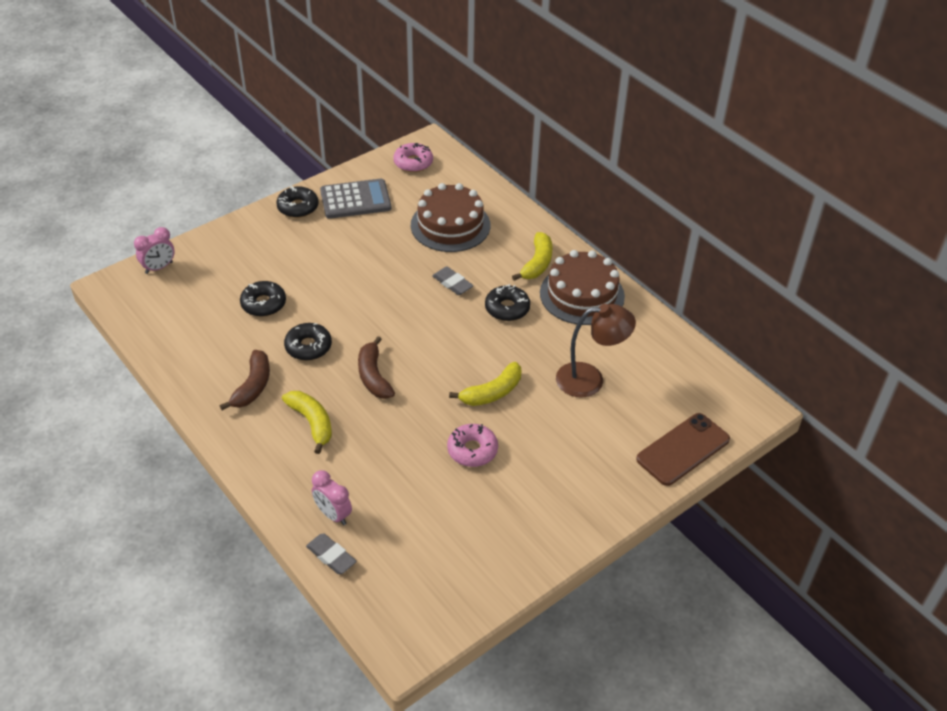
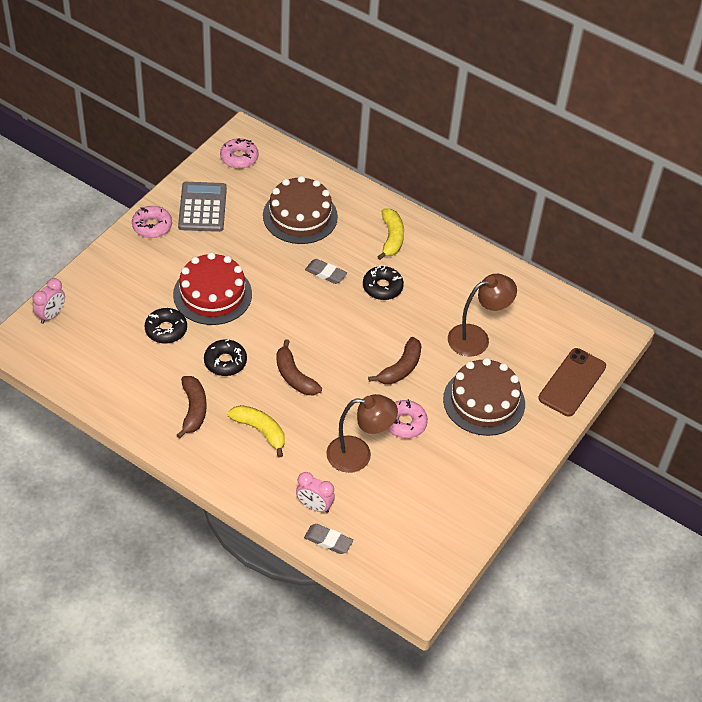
camera: 20 degrees left, 5 degrees up
(298, 207) = (152, 226): black donut -> pink donut
(326, 280) = (212, 294): none -> red cake
(355, 200) = (202, 207): grey calculator -> grey calculator turned 60 degrees counterclockwise
(406, 472) = (358, 455): none -> brown lamp
(492, 392) = (401, 368): yellow banana -> brown banana
(582, 294) = (441, 260): brown cake -> brown cake (484, 401)

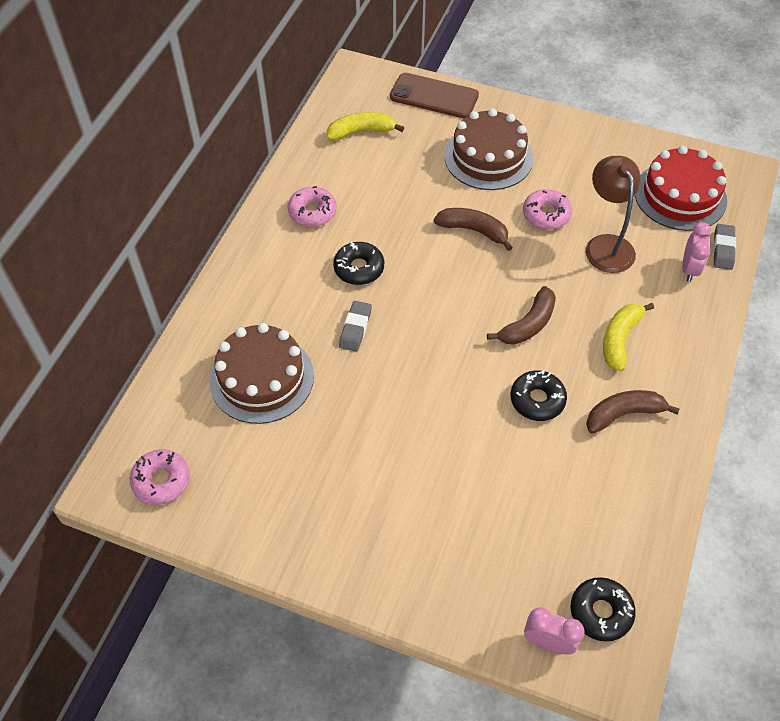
camera: 100 degrees left, 5 degrees up
(152, 226) = (331, 558): pink donut -> pink donut (312, 212)
(166, 330) = (514, 481): black donut -> black donut (601, 612)
(202, 207) = (276, 501): grey calculator -> none
(212, 294) = (433, 444): red cake -> red cake (680, 196)
(391, 238) = (274, 274): yellow banana -> yellow banana (361, 132)
(476, 338) = (404, 174): brown lamp -> none

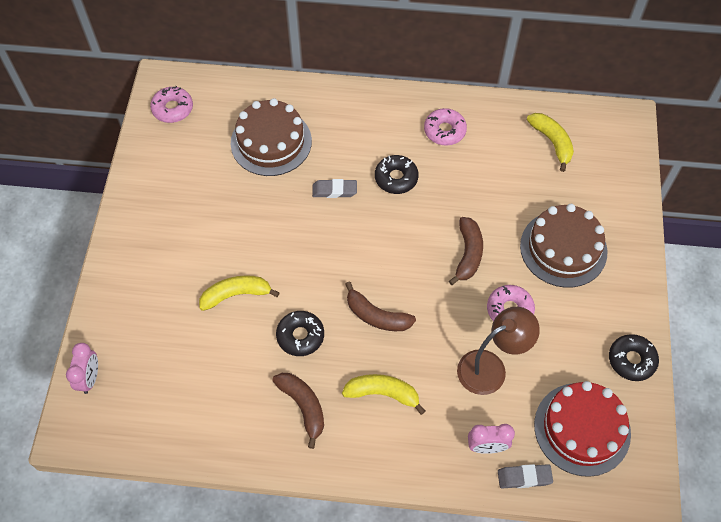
camera: 75 degrees right, 5 degrees up
(434, 96) = (624, 188): brown phone -> none
(468, 455) = (236, 294): none -> yellow banana
(601, 612) = (119, 412): black donut -> black donut (631, 360)

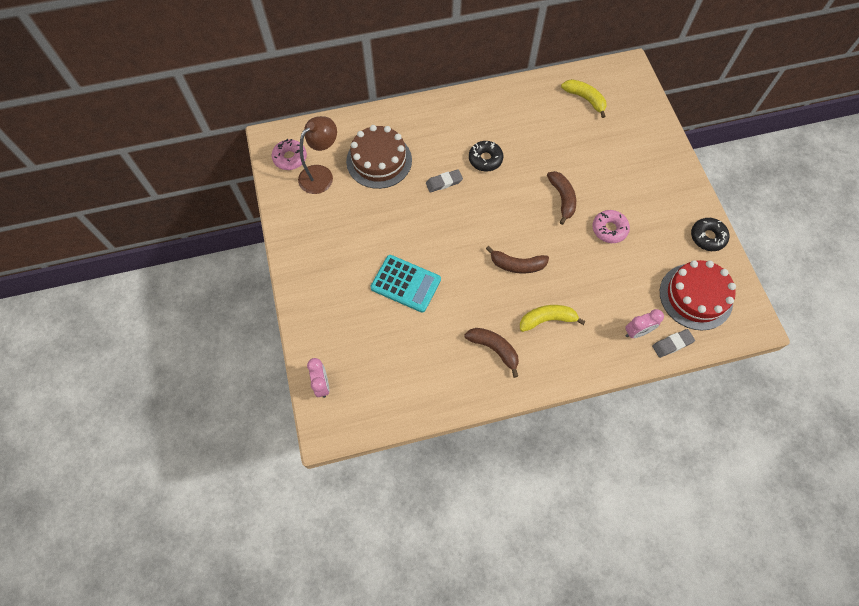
camera: 20 degrees left, 5 degrees up
(236, 294) = (406, 284): yellow banana -> turquoise calculator
(300, 336) = (468, 298): black donut -> none
(444, 131) = (505, 113): pink donut -> none
(490, 367) = (614, 275): brown lamp -> brown lamp (321, 174)
(563, 248) = (627, 173): brown cake -> none

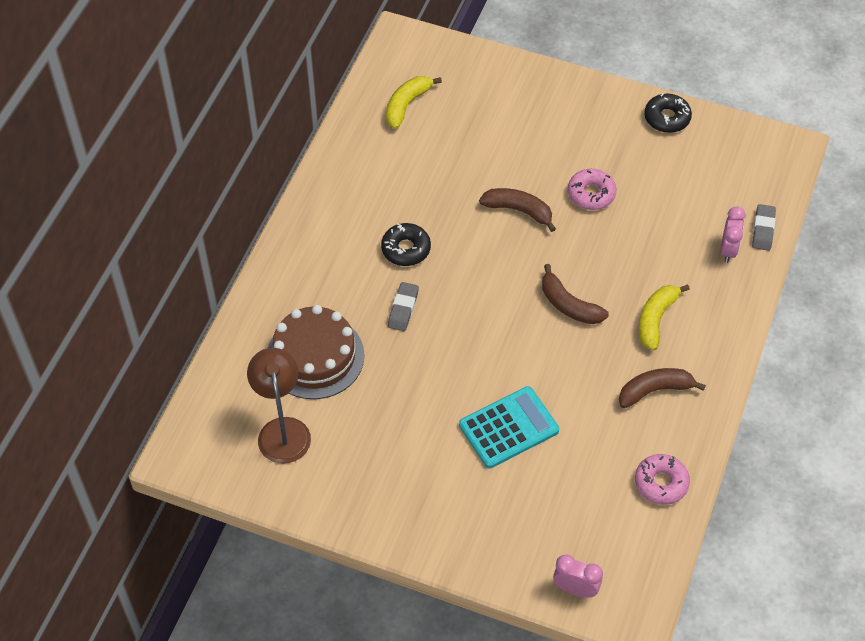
camera: 55 degrees left, 10 degrees down
(290, 158) = (227, 451): pink donut -> pink donut (661, 483)
(517, 265) = (569, 305): brown banana -> brown banana turned 90 degrees clockwise
(585, 99) = (406, 105): yellow banana -> yellow banana turned 45 degrees counterclockwise
(695, 296) = (725, 174): red cake -> none

